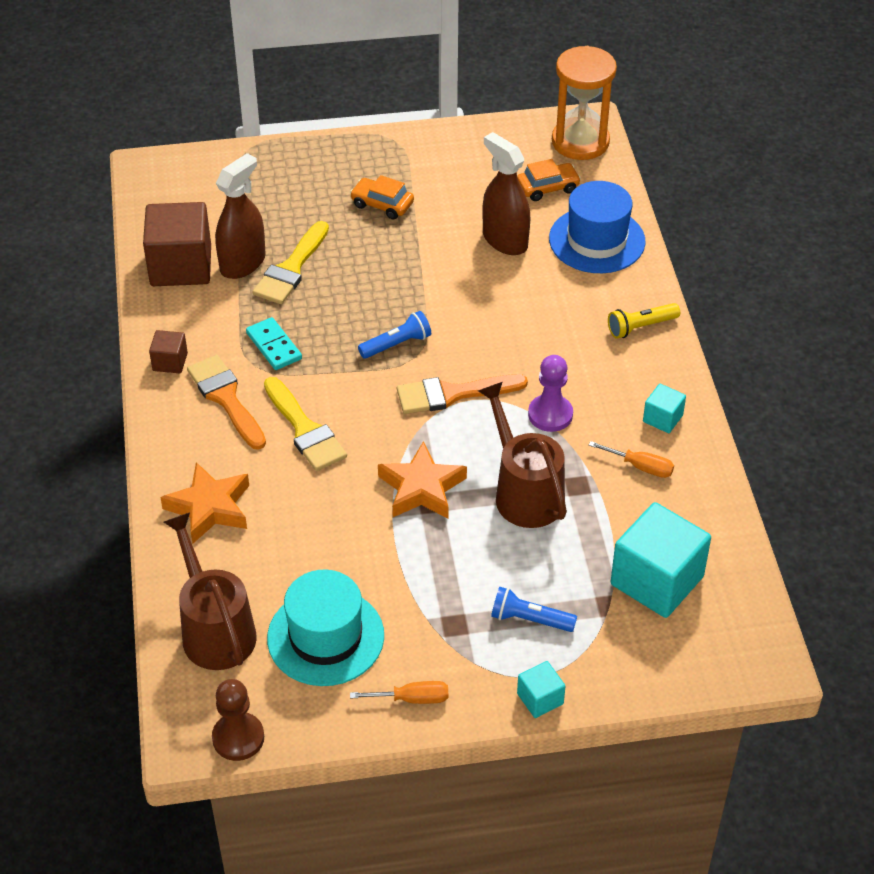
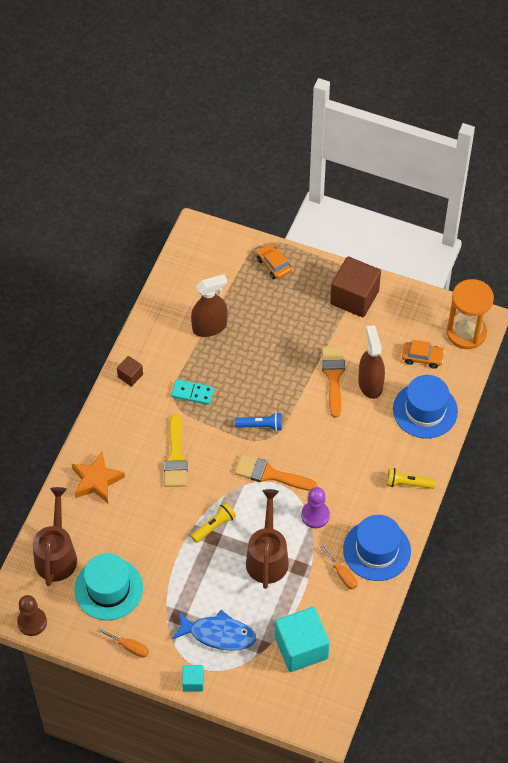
camera: 30 degrees right, 10 degrees up
(181, 266) = (174, 312): brown cube -> brown cube (354, 297)
(226, 398) = (146, 415): orange brush -> orange brush (333, 376)
(274, 346) = (192, 393): turquoise domino -> turquoise domino turned 75 degrees counterclockwise
(291, 268) = (234, 344): yellow brush -> none
(382, 204) = (315, 323): orange car -> orange car (273, 265)
(421, 488) = (214, 526): orange star -> yellow flashlight
(529, 619) = (218, 634): blue flashlight -> blue fish
(662, 418) = (376, 550): turquoise cube -> blue hat

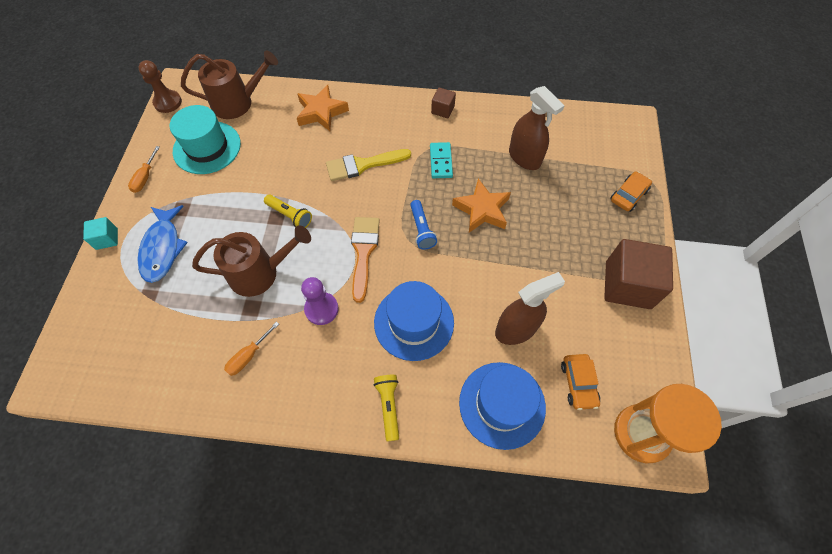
camera: 75 degrees right, 5 degrees up
(254, 375) = (482, 210): none -> orange star
(301, 648) = (149, 333): turquoise cube -> none
(333, 376) = (510, 287): orange brush -> none
(376, 550) = (287, 389): blue hat -> blue hat (414, 322)

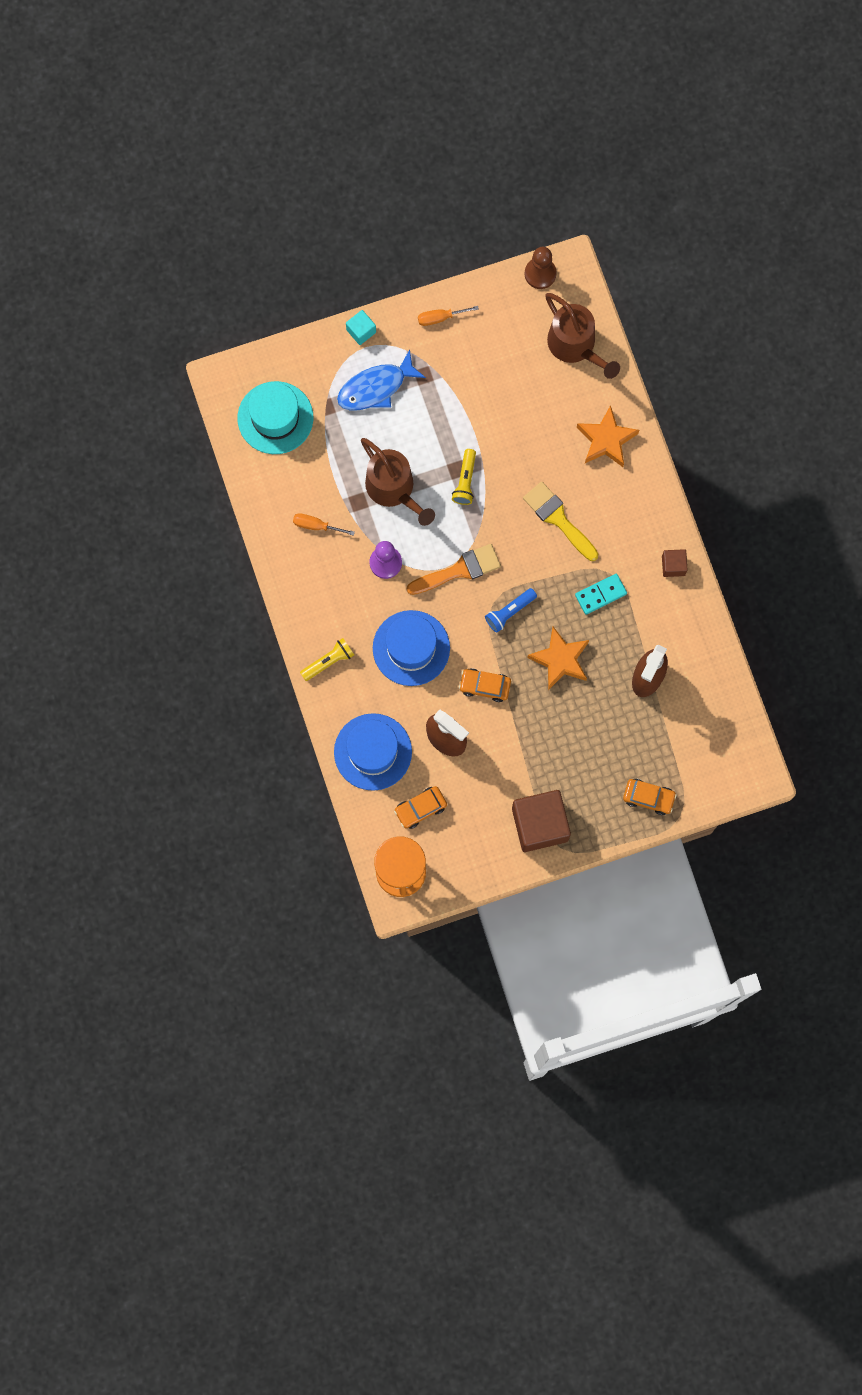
camera: 65 degrees right, 15 degrees up
(207, 147) = (504, 352): turquoise hat -> turquoise hat (275, 418)
(479, 276) = (485, 686): none -> orange car

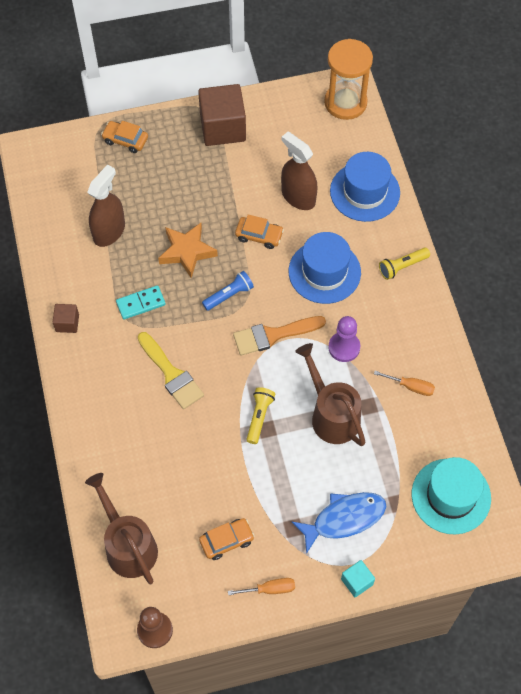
camera: 175 degrees left, 15 degrees down
(420, 808) = (325, 146): orange car -> orange car (227, 541)
(606, 440) = (111, 445): orange star -> none

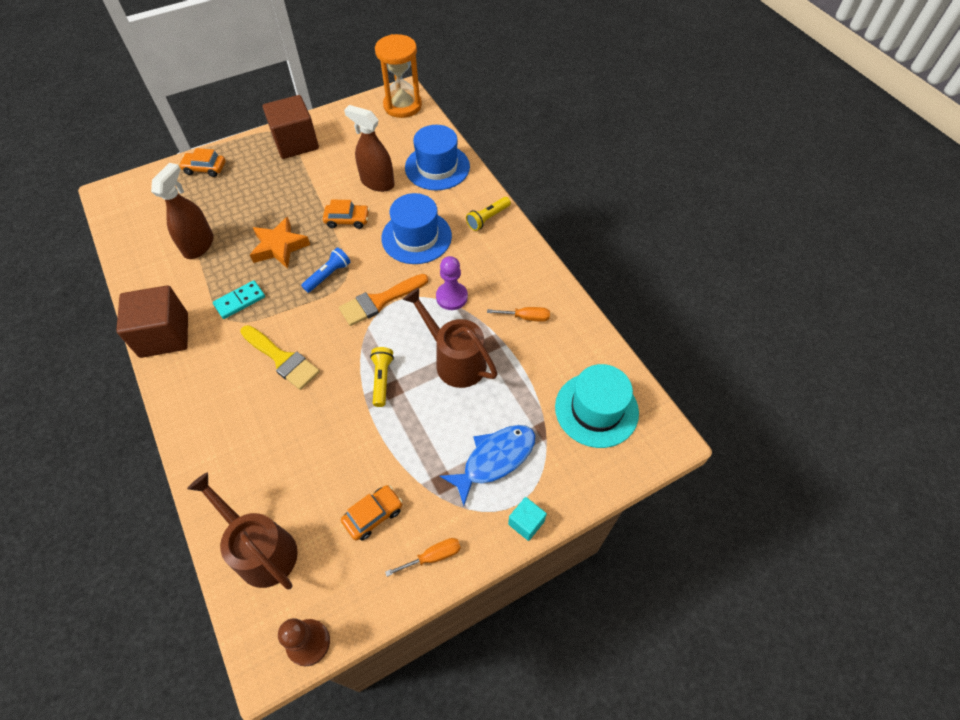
camera: 15 degrees left, 5 degrees down
(67, 323) = (164, 335): brown cube -> brown cube, size x2.09

